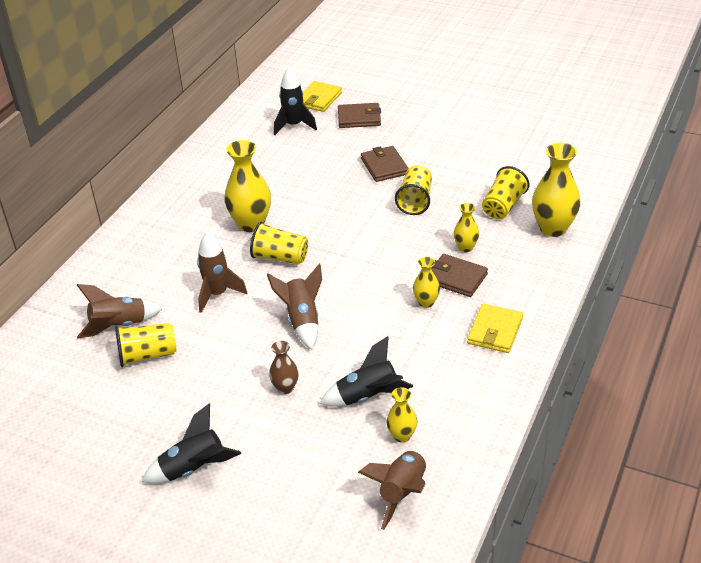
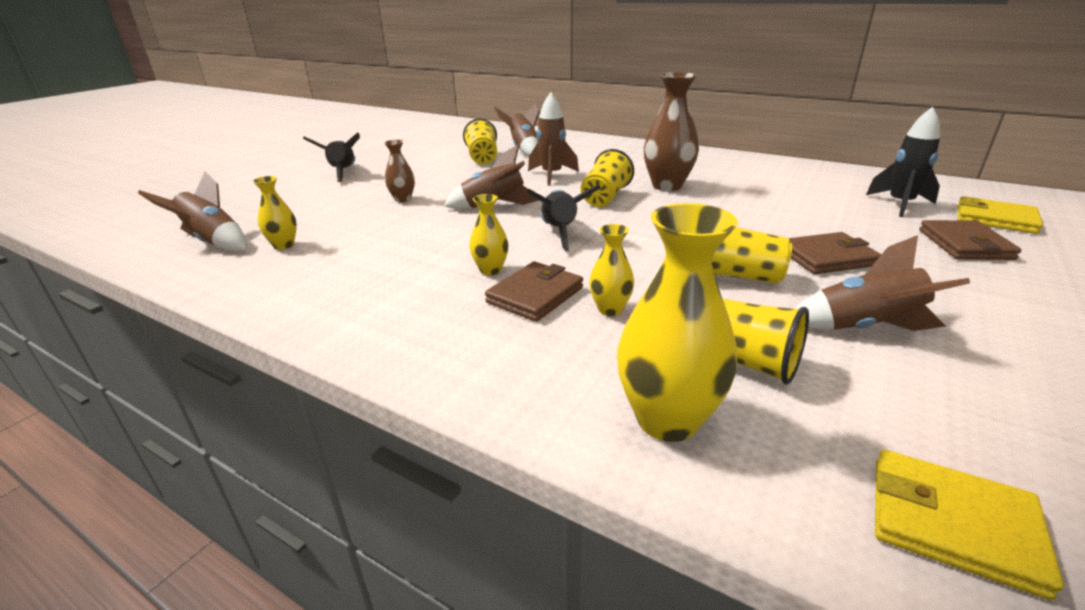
camera: 95 degrees right, 10 degrees down
(251, 224) = (667, 186): yellow vase -> brown vase
(368, 397) = (356, 231): black rocket -> black rocket (559, 232)
(463, 167) = (864, 327): none -> brown rocket
(495, 331) = (401, 316): yellow wallet -> yellow wallet (952, 524)

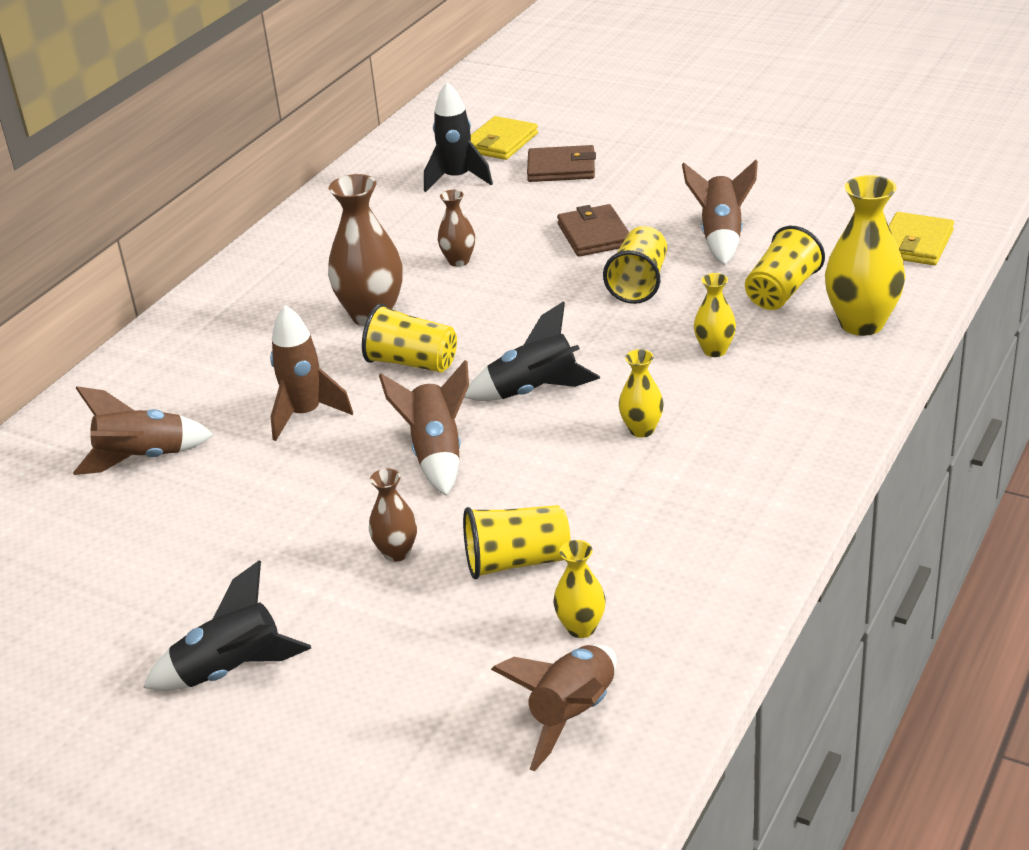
camera: 90 degrees left, 5 degrees up
(482, 158) = (181, 501): yellow cup -> yellow cup (517, 562)
(535, 295) = (695, 394): brown wallet -> none
(753, 207) = (459, 261): none -> brown vase

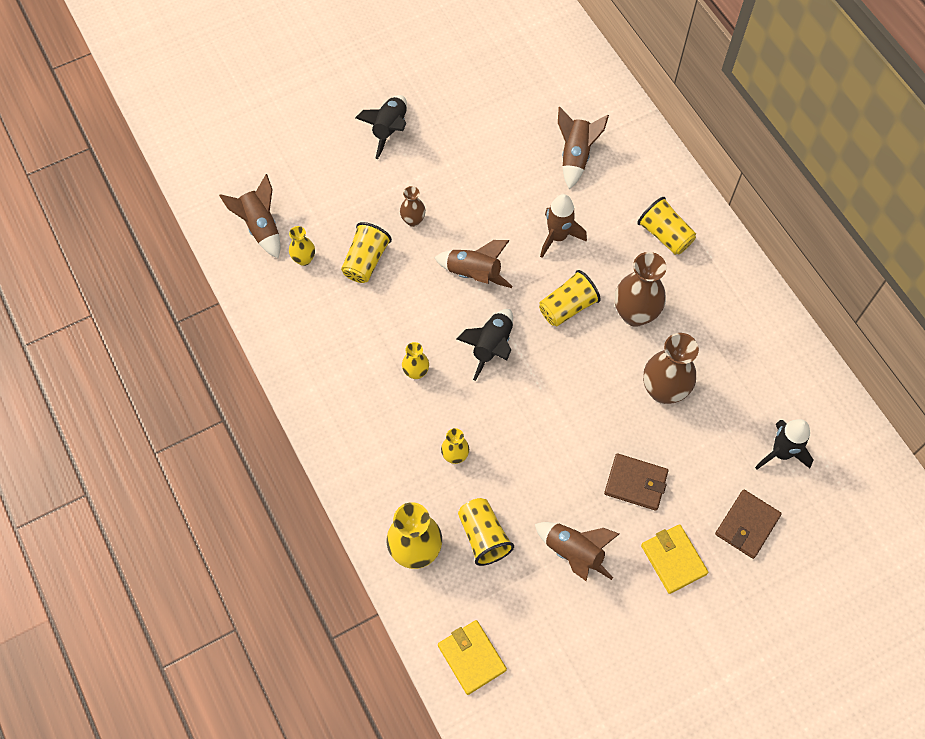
camera: 120 degrees right, 30 degrees up
(459, 261) = (663, 390): brown vase -> brown vase, size x1.88
(500, 142) = (820, 513): yellow wallet -> yellow wallet (673, 559)
(639, 283) = (556, 468): yellow cup -> yellow cup (665, 235)

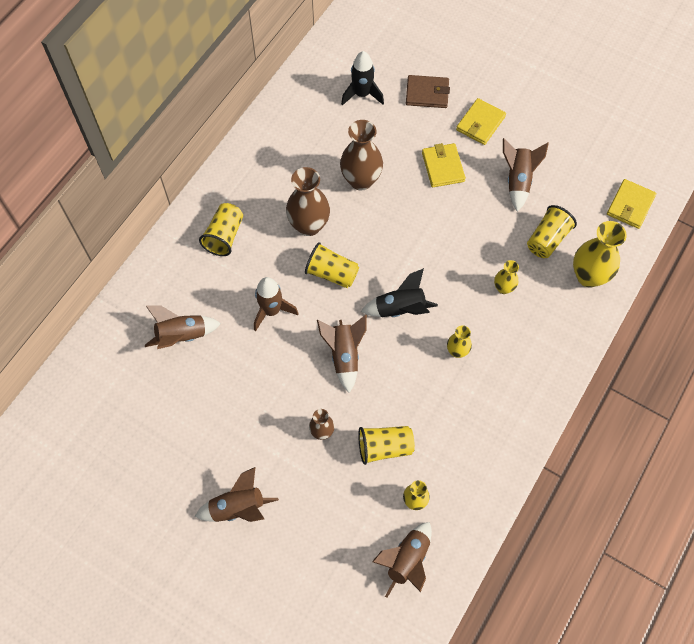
camera: 120 degrees left, 0 degrees up
(389, 130) = (238, 508): black rocket -> brown rocket
(635, 483) = (443, 167): brown wallet -> yellow wallet

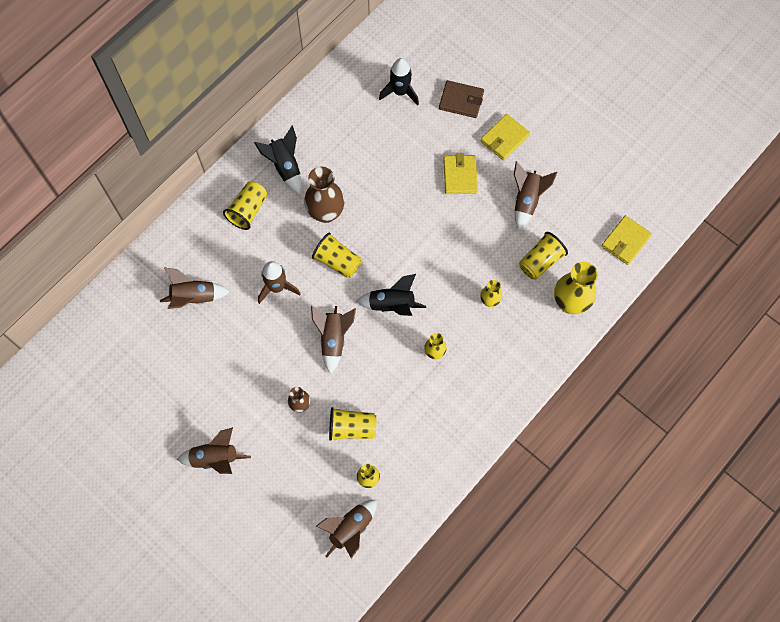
camera: 10 degrees right, 5 degrees up
(256, 186) = (285, 167): none -> black rocket
(361, 180) = (382, 177): brown vase -> none

